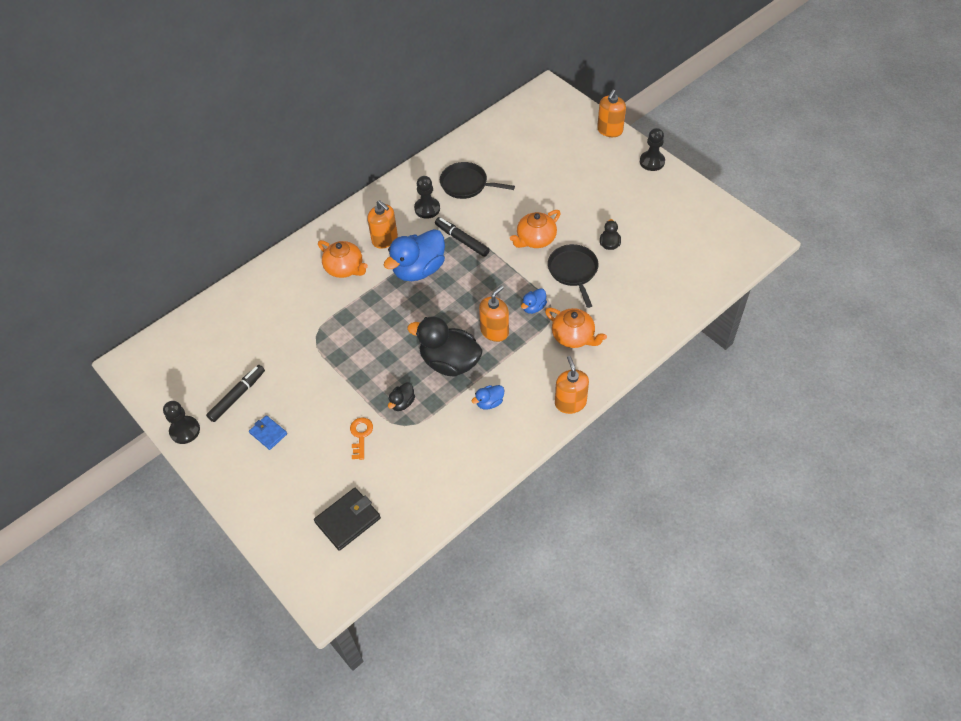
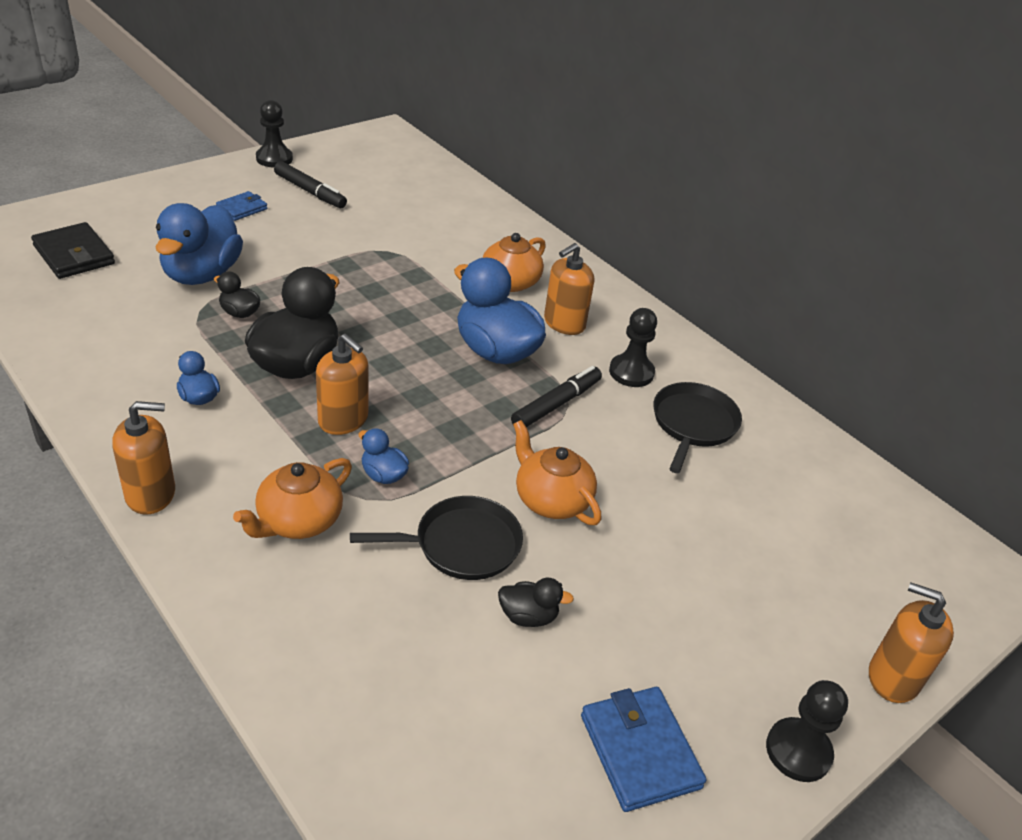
camera: 85 degrees right, 15 degrees down
(361, 435) = (202, 274): orange key -> blue duck
(665, 207) = (640, 751): none -> blue wallet

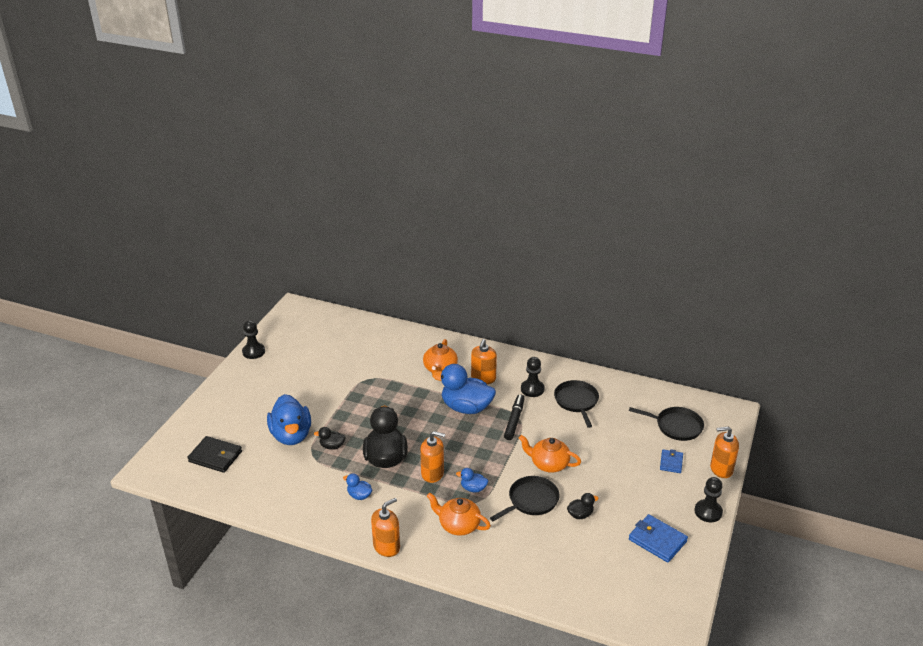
camera: 25 degrees left, 5 degrees down
(242, 208) = (270, 389): blue wallet -> blue wallet (671, 462)
(298, 521) = (458, 525): orange teapot -> orange teapot turned 105 degrees clockwise
(310, 191) = (293, 363): black marker -> none
(854, 551) = (676, 426): none -> black pan

